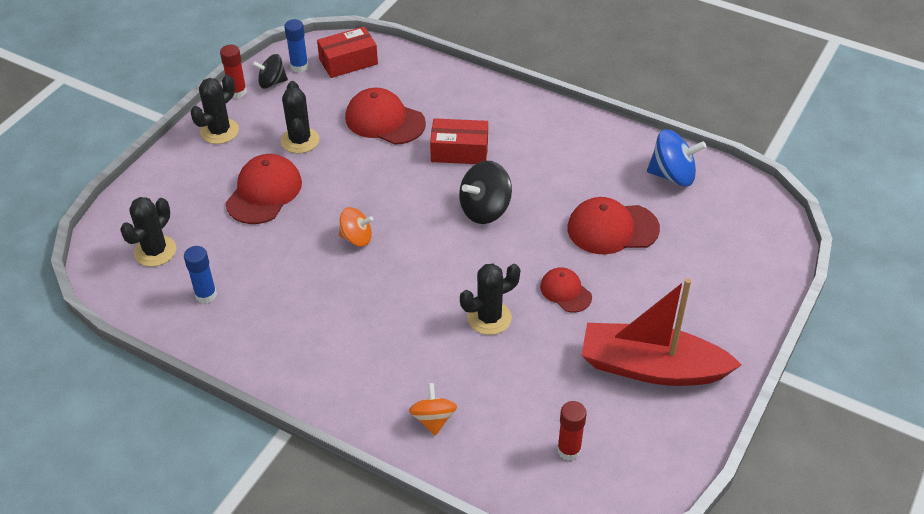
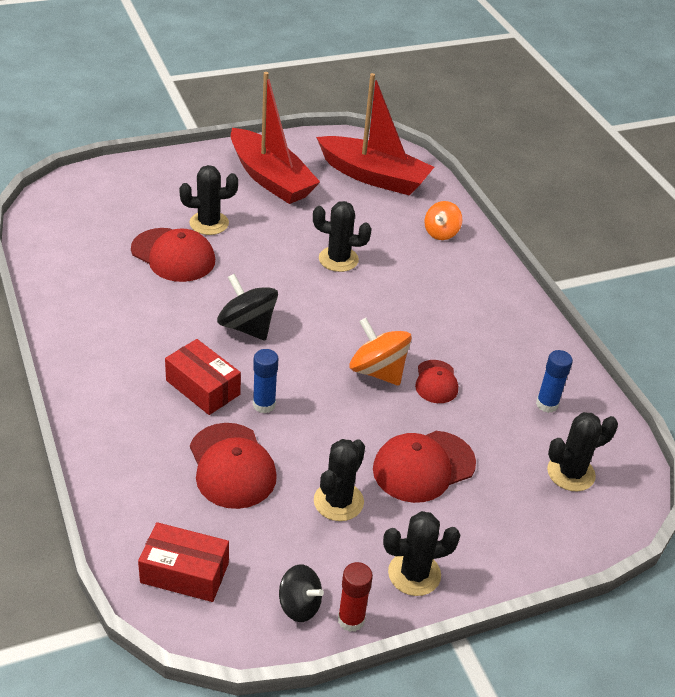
camera: 145 degrees left, 5 degrees down
(299, 66) = (246, 607): blue glue stick -> blue glue stick (264, 404)
(356, 238) = (377, 371): orange spinning top -> orange spinning top, size x1.52
(485, 209) = (247, 327): black spinning top -> black spinning top turned 135 degrees counterclockwise
(565, 291) = (265, 242): red cap -> red cap (436, 382)
(569, 450) = (374, 176): red glue stick -> red boat
(630, 277) = (209, 223): none -> black cactus
(672, 175) = (70, 259): blue spinning top -> none

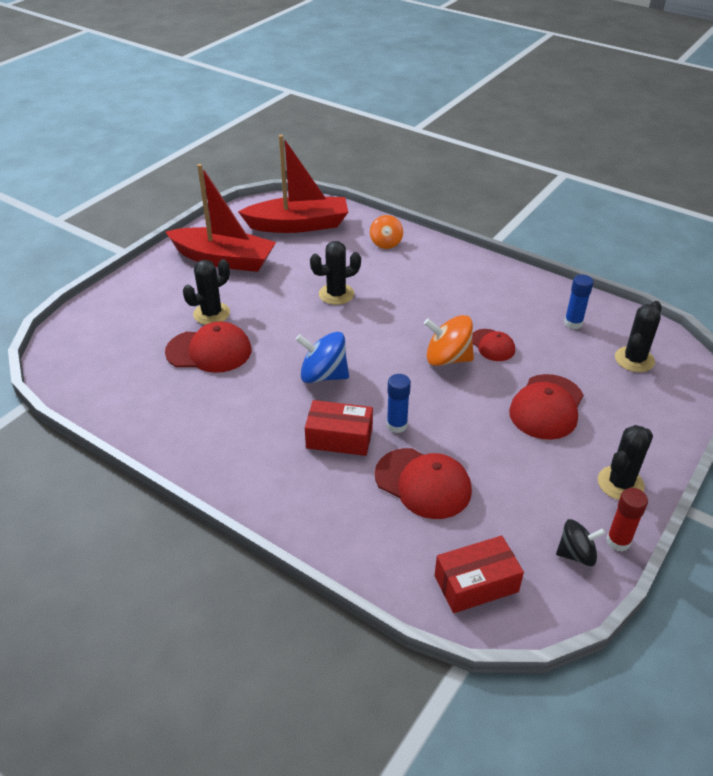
camera: 30 degrees left, 0 degrees up
(247, 327) = (323, 375): black spinning top -> blue spinning top
(338, 501) = (521, 464): black cactus -> none

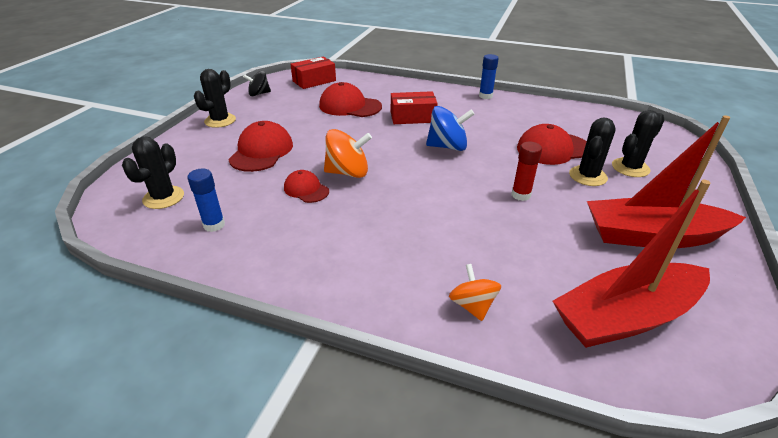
camera: 165 degrees right, 5 degrees down
(336, 294) = (486, 215): black cactus -> black cactus (630, 168)
(397, 425) = (376, 127): blue glue stick -> blue glue stick (485, 96)
(618, 541) = (233, 100): red glue stick -> red glue stick (521, 195)

